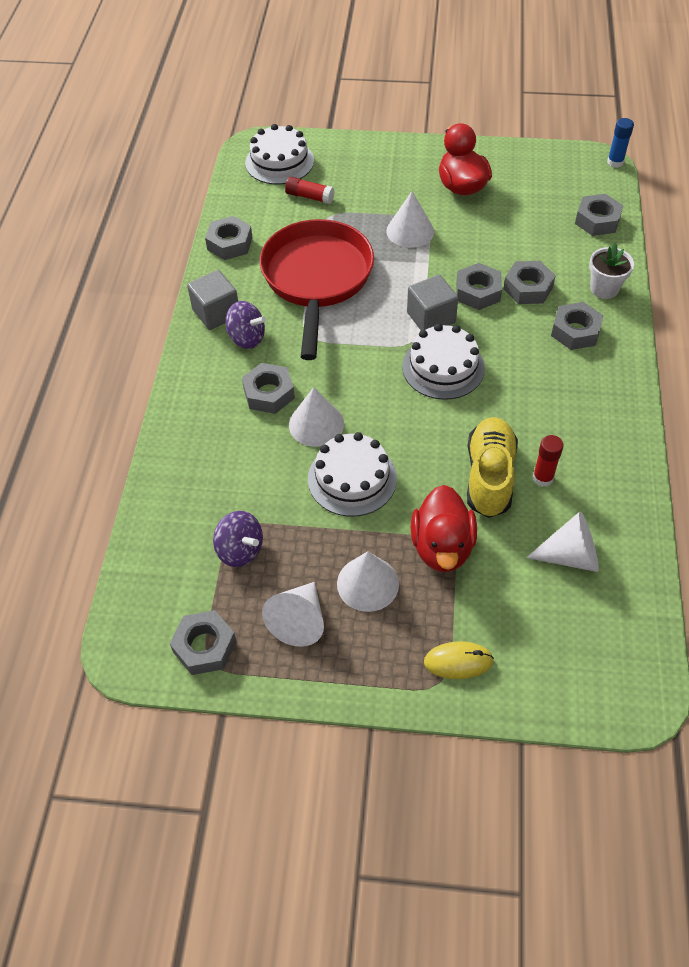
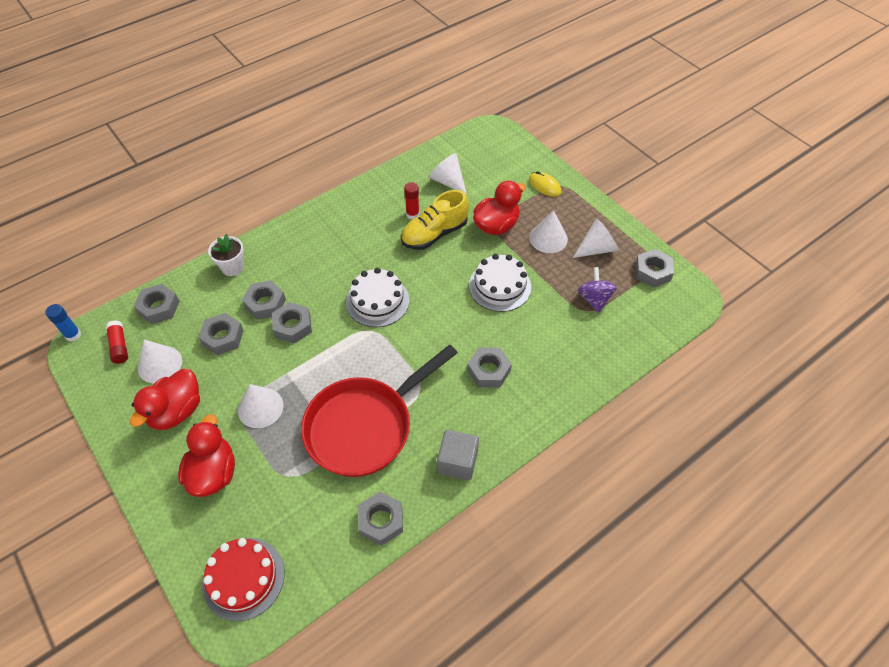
camera: 135 degrees left, 0 degrees up
(247, 338) = (460, 422): purple spinning top -> none
(279, 162) = (243, 578): white cake -> red cake
(309, 197) = (274, 510): red glue stick -> red glue stick (119, 346)
(316, 424) = (483, 329): white cone -> white cone (160, 364)
(379, 182) = (213, 473): none -> red duck
(431, 318) = (340, 334): grey cube -> none
(575, 331) = (286, 260): grey nut -> grey nut (223, 337)

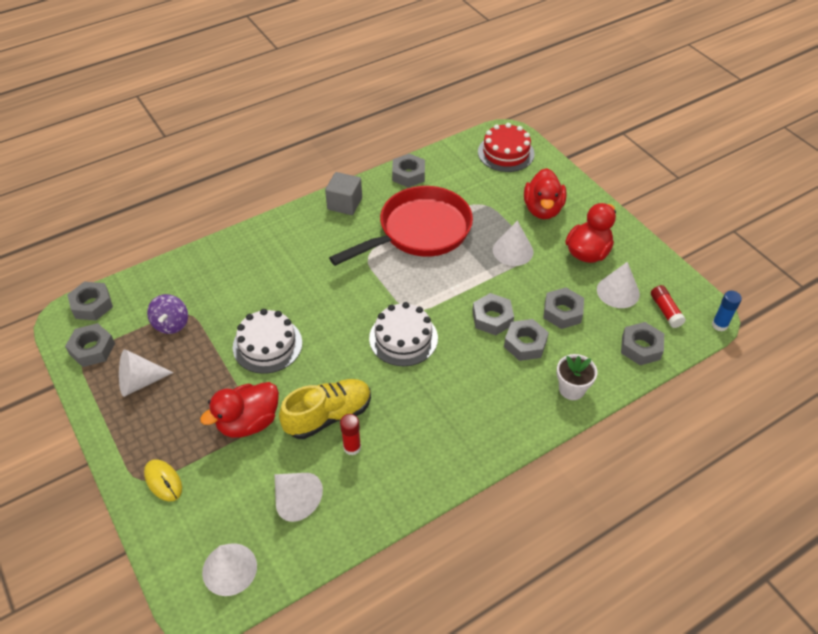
camera: 175 degrees left, 5 degrees down
(489, 370) = (302, 266): grey nut -> grey nut (92, 305)
(548, 238) = (191, 400): white cone -> white cone (229, 569)

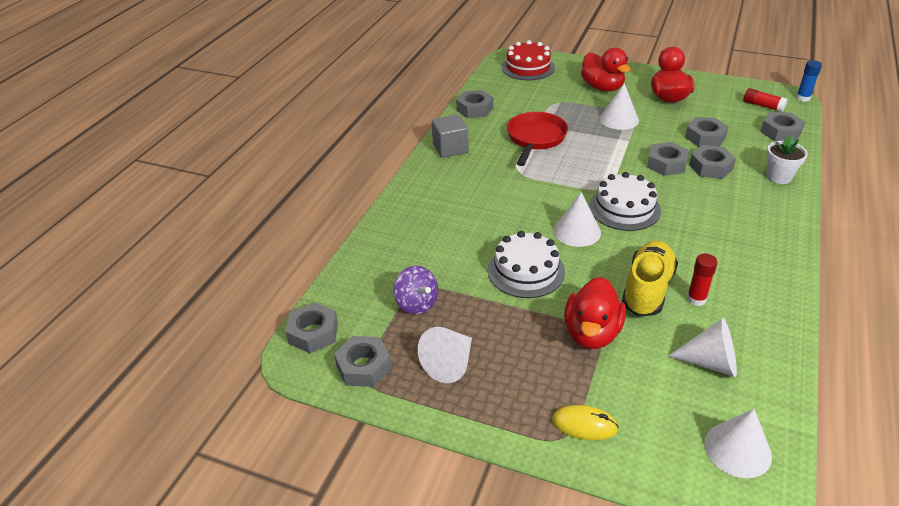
camera: 35 degrees left, 10 degrees down
(419, 231) = (535, 138): red pan -> red pan, size x0.66
(618, 291) = (720, 109): white cone -> white cone (577, 231)

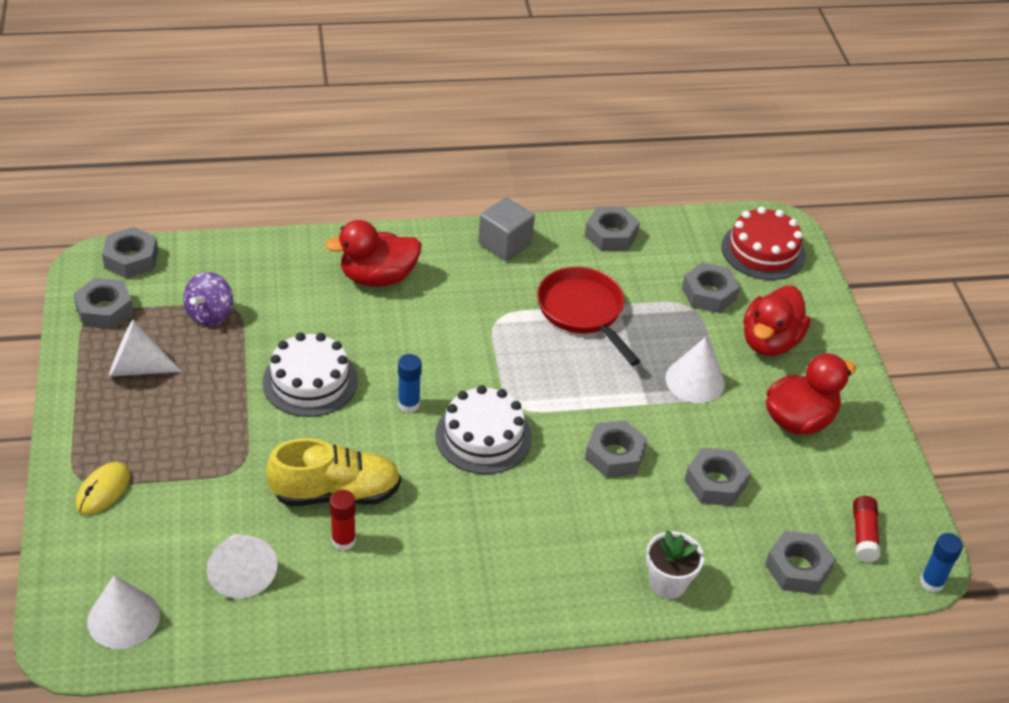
camera: 55 degrees right, 5 degrees up
(535, 138) = (583, 312): red pan -> red pan turned 105 degrees counterclockwise
(577, 231) = (408, 404): white cone -> blue glue stick
(584, 425) = (103, 490): yellow mouse -> yellow mouse turned 45 degrees clockwise
(591, 333) = (237, 463): red duck -> red duck (378, 277)
(710, 167) = (639, 503): grey nut -> grey nut (709, 294)

